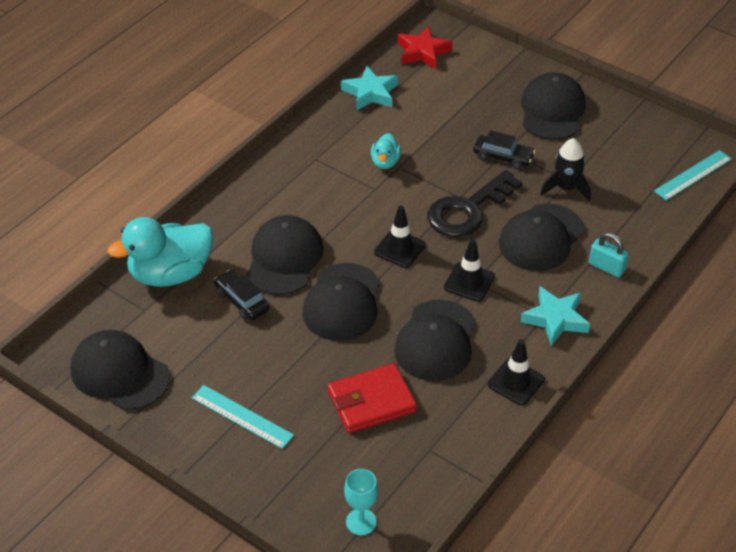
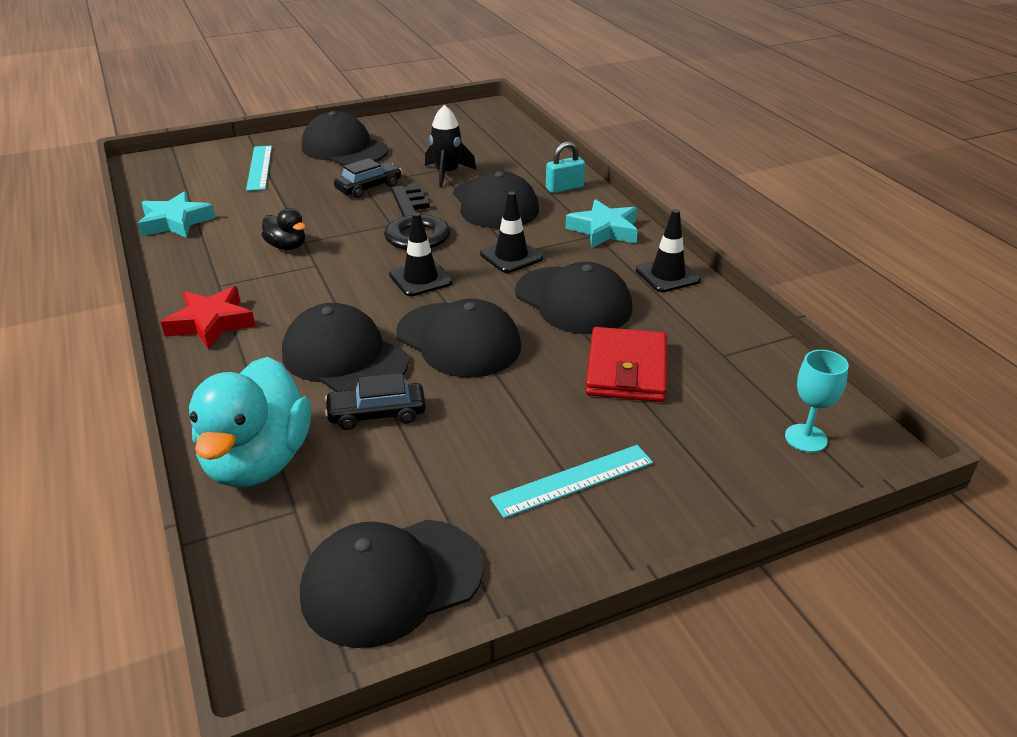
camera: 60 degrees left, 10 degrees down
(385, 162) = (287, 246): turquoise duck -> black duck
(422, 52) = (168, 178): red star -> red star (211, 323)
(693, 175) = (500, 123): turquoise ruler -> turquoise ruler (259, 167)

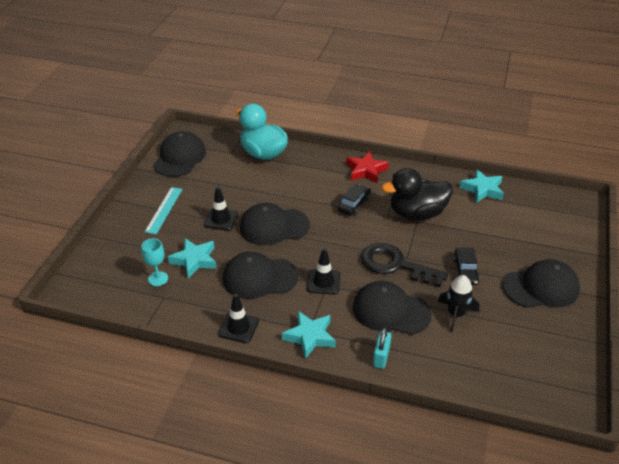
camera: 130 degrees right, 5 degrees up
(259, 167) = (537, 240): turquoise ruler -> none
(287, 246) = (417, 213): black duck -> black duck, size x2.06
(344, 357) = (299, 193): black cap -> none
(376, 414) = (254, 185): black car -> black car (354, 204)
(420, 279) = (337, 240): black traffic cone -> black traffic cone (221, 219)
(626, 370) = (194, 260): red wallet -> turquoise star
(806, 438) = (97, 279): turquoise goblet -> turquoise goblet (158, 279)

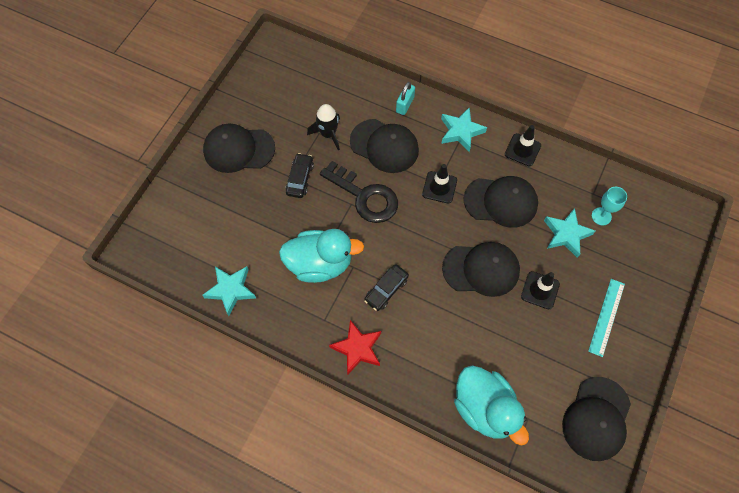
camera: 170 degrees left, 25 degrees up
(417, 213) = (320, 264): black duck -> turquoise duck

